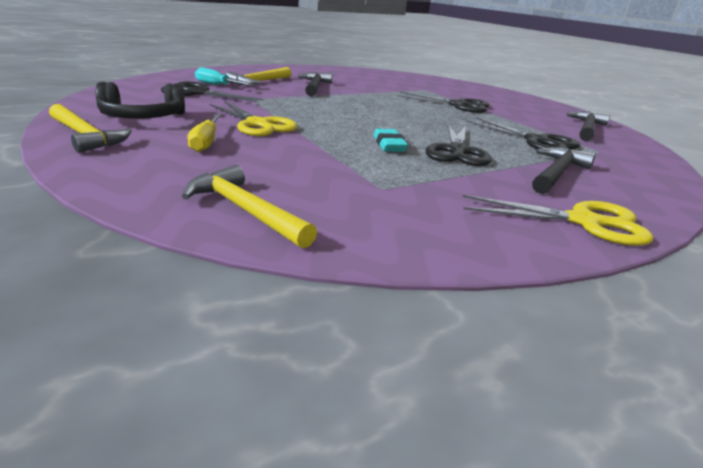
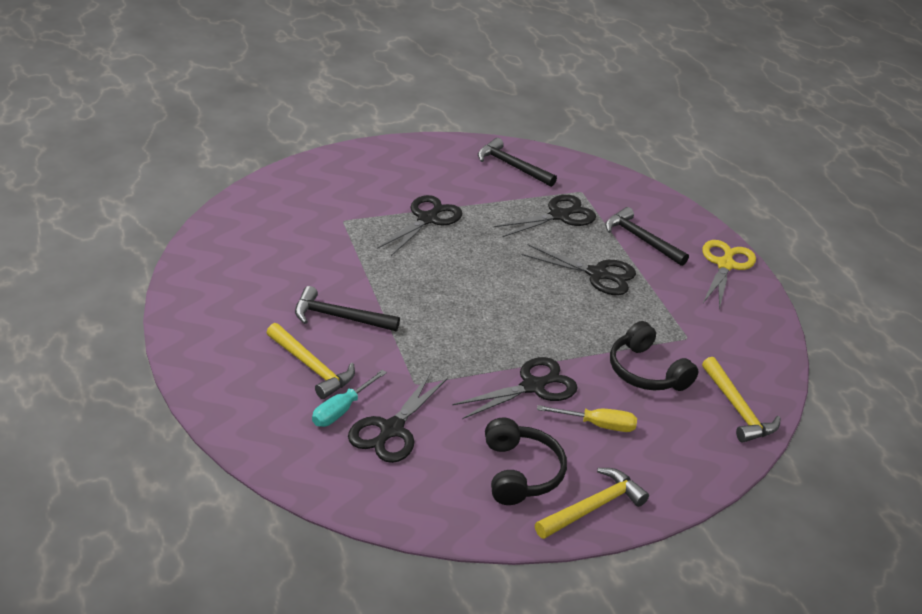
camera: 80 degrees left, 10 degrees up
(245, 210) = (737, 409): yellow hammer -> yellow hammer turned 75 degrees counterclockwise
(257, 124) = (533, 386): yellow scissors -> black scissors
(301, 164) = (646, 372): none -> black headphones
(389, 145) = (586, 310): turquoise eraser -> none

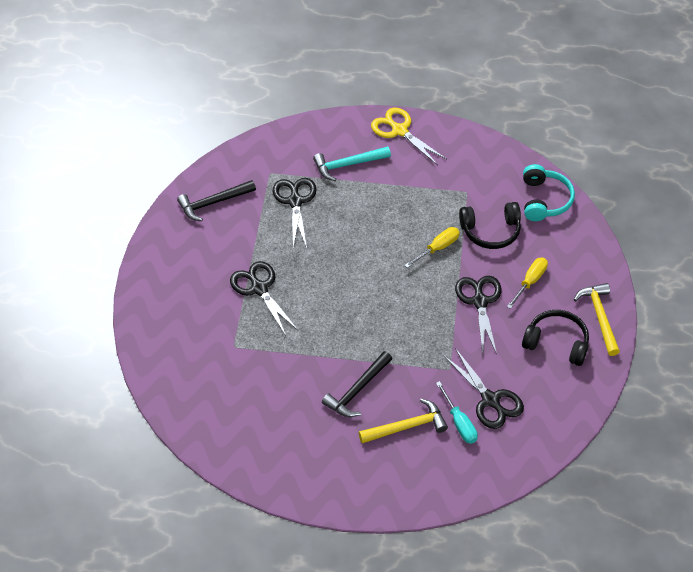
camera: 60 degrees left, 15 degrees up
(584, 333) = (438, 248): none -> yellow screwdriver
(597, 274) = (376, 210): black scissors -> none
(641, 239) = (348, 165): black hammer -> turquoise hammer
(737, 409) = (544, 200): yellow hammer -> turquoise headphones

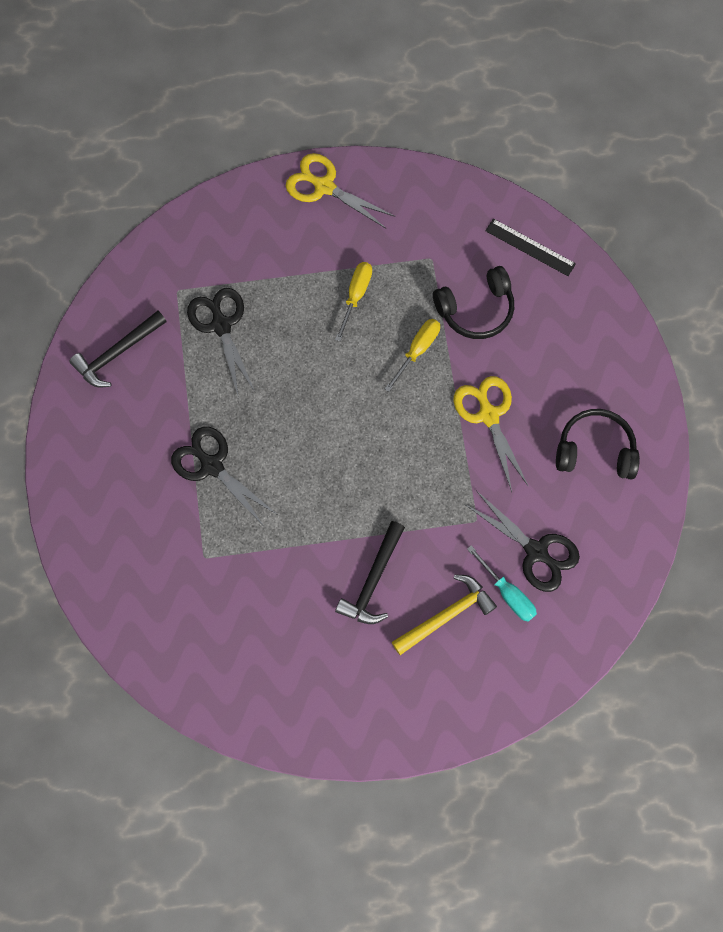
camera: 15 degrees left, 20 degrees up
(348, 165) = (272, 254): turquoise hammer -> none
(480, 302) = (488, 415): black scissors -> yellow scissors
(530, 282) = (542, 371): yellow screwdriver -> yellow screwdriver (356, 296)
(544, 200) = (530, 247): turquoise headphones -> black ruler
(599, 317) = (637, 400): yellow hammer -> none

